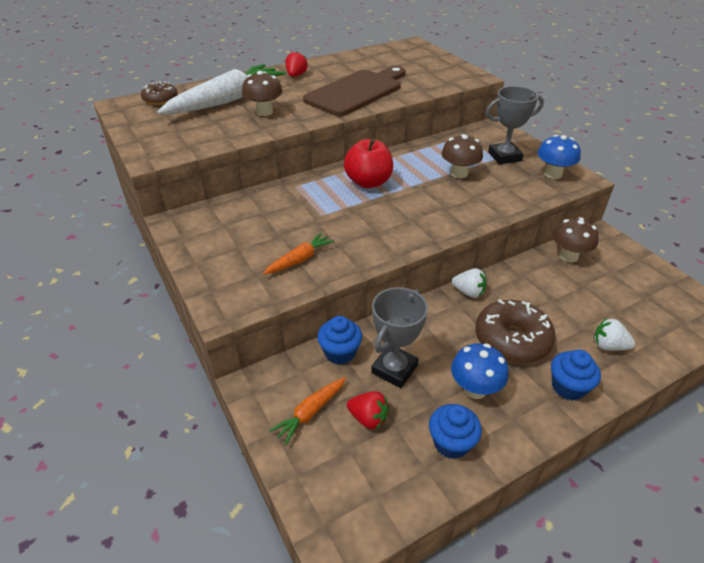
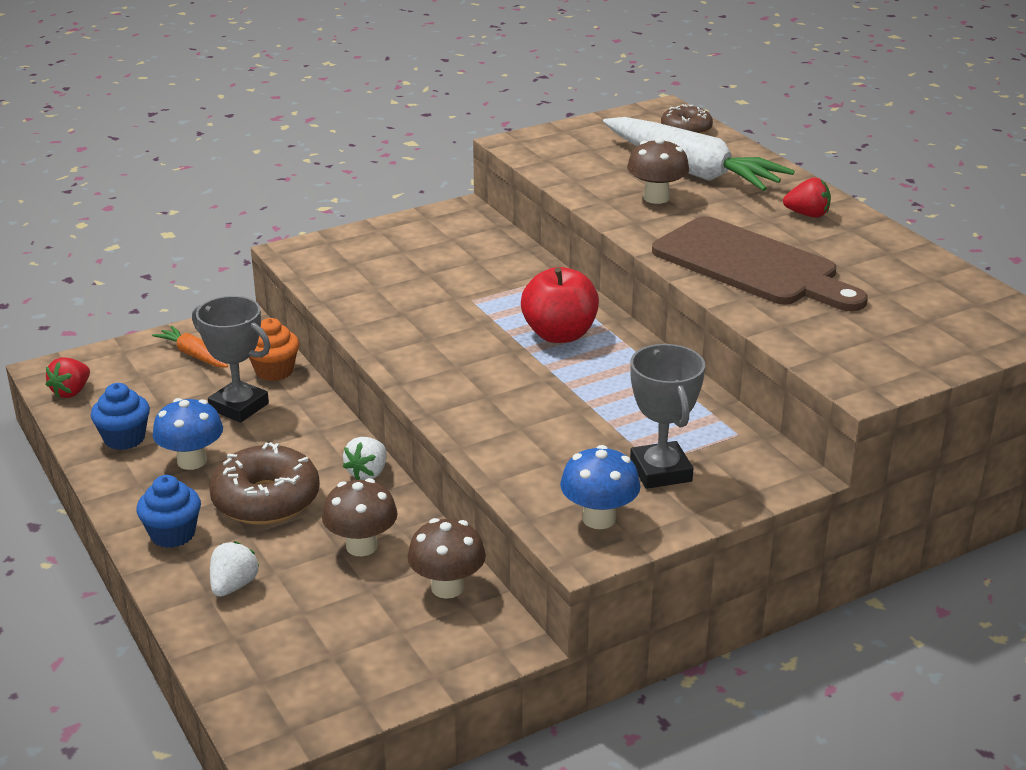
camera: 90 degrees right, 10 degrees down
(299, 259) = (374, 288): orange carrot -> none
(340, 352) = (274, 371): blue cupcake -> orange cupcake
(368, 418) = (174, 388): red strawberry -> red strawberry (71, 392)
(459, 173) = (592, 417): brown mushroom -> brown mushroom (361, 546)

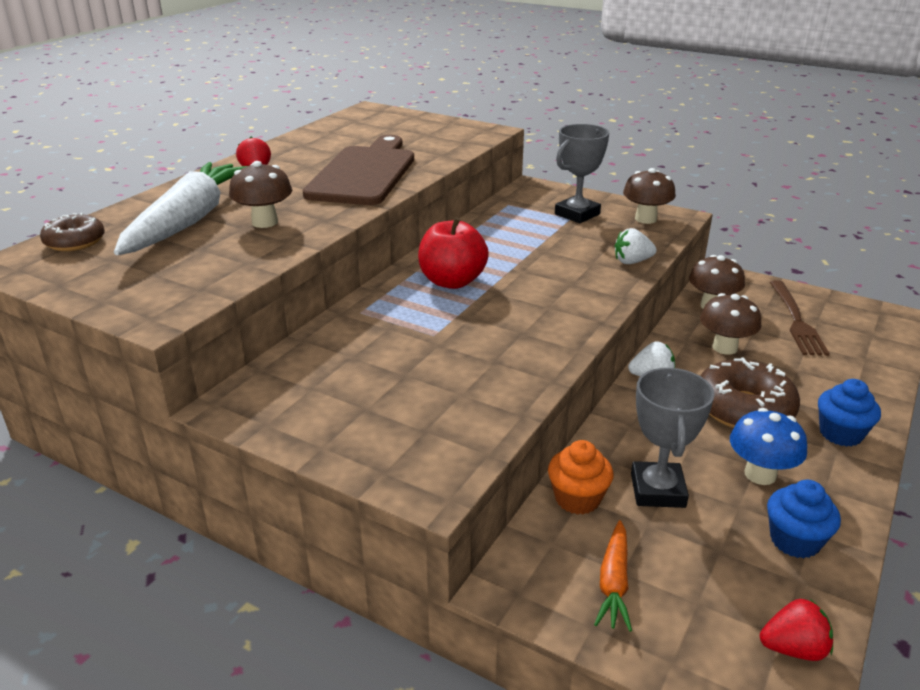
camera: 120 degrees left, 0 degrees up
(233, 586) = (834, 379): white strawberry -> white strawberry (632, 262)
(351, 636) = (796, 320): none -> brown fork
(599, 519) = (645, 219): blue mushroom -> brown mushroom

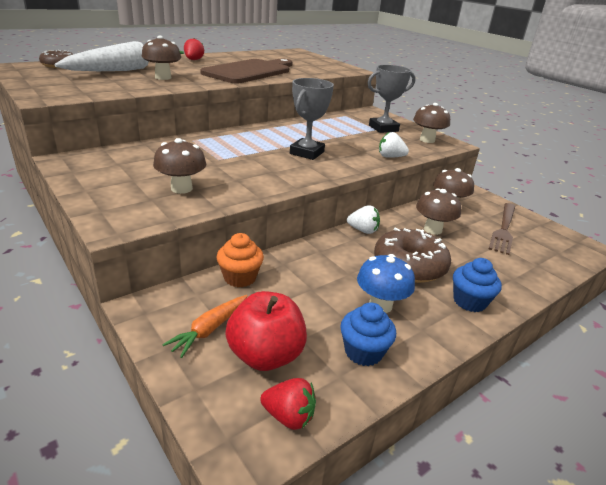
camera: 20 degrees right, 0 degrees up
(444, 400) = (181, 188): none -> brown mushroom
(452, 281) = (263, 140): red apple -> red apple (265, 355)
(657, 490) = (297, 290): grey trophy -> grey trophy (307, 153)

